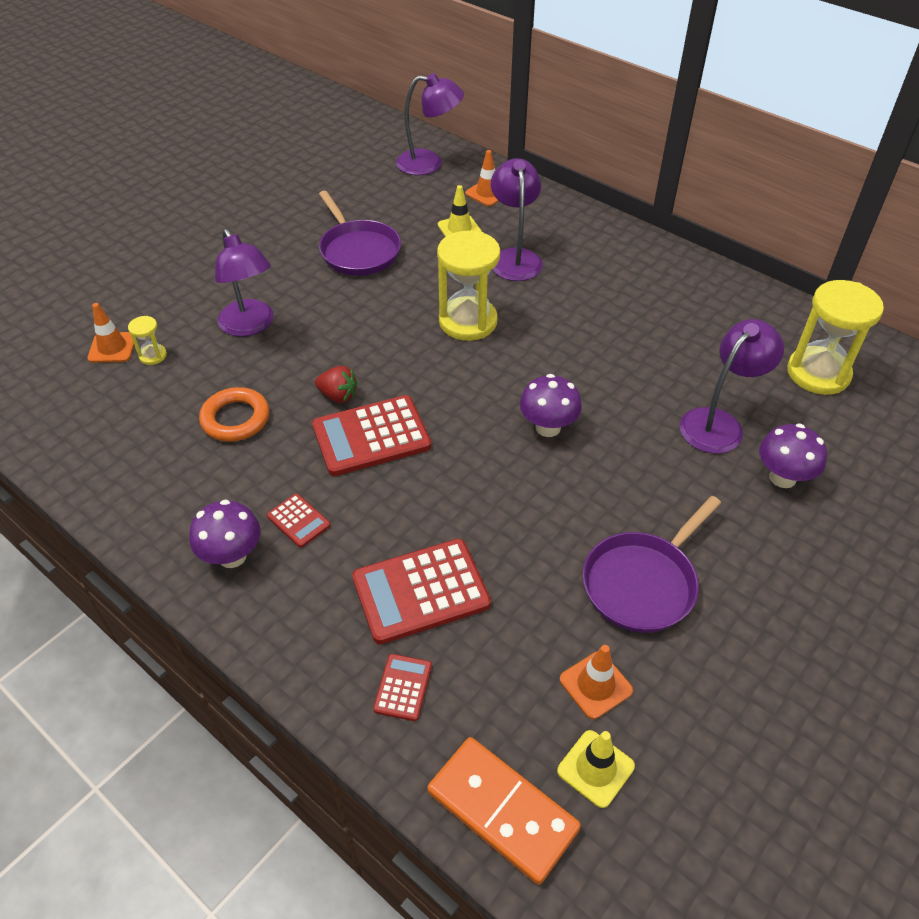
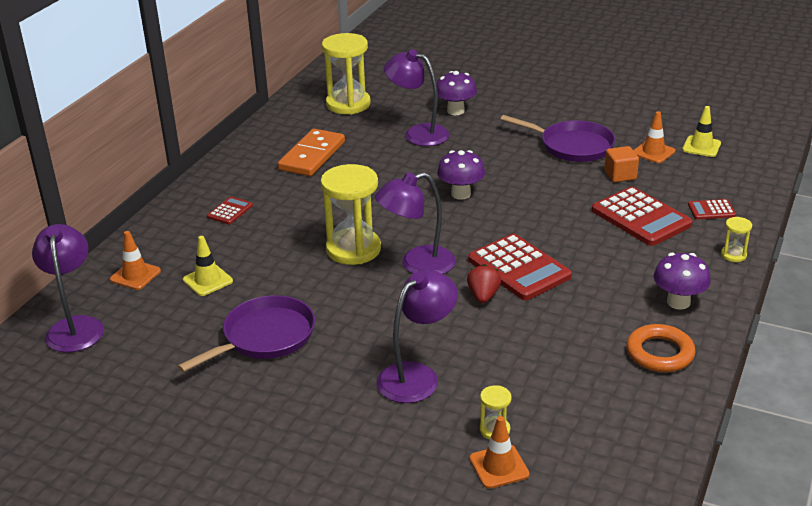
camera: 105 degrees left, 15 degrees down
(235, 419) = (545, 345): orange ring -> orange ring (660, 353)
(287, 660) = (733, 255): none -> yellow hourglass
(298, 521) = (624, 281): red calculator -> red calculator (230, 211)
(502, 811) = (749, 168): orange domino -> orange domino (312, 156)
(514, 258) = (248, 241): purple lamp -> purple lamp (417, 264)
(539, 611) = (620, 175): none -> orange cube

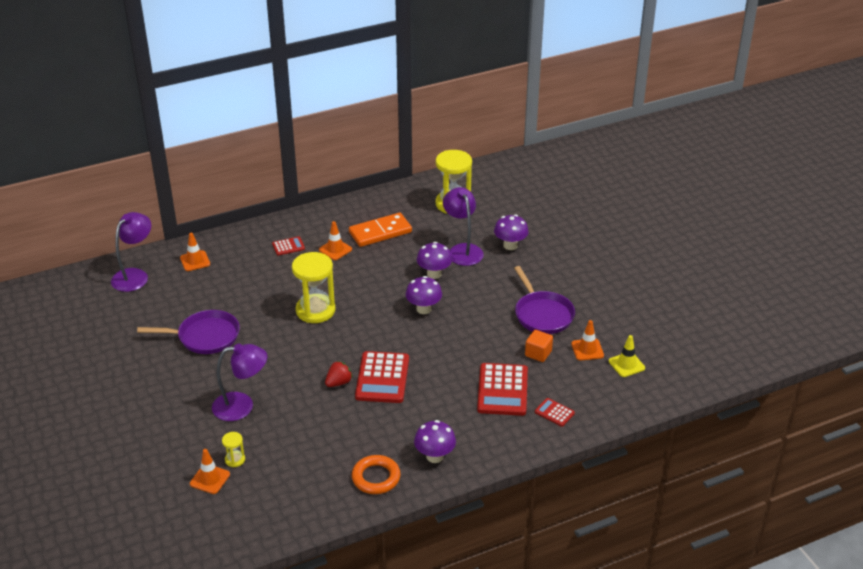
camera: 40 degrees right, 5 degrees up
(207, 280) = (222, 285): yellow traffic cone -> none
(288, 190) = (335, 249): none -> orange traffic cone
(417, 264) = (334, 341): purple lamp -> none
(423, 163) = (434, 274): none -> purple mushroom
(733, 255) = (516, 450): yellow hourglass -> none

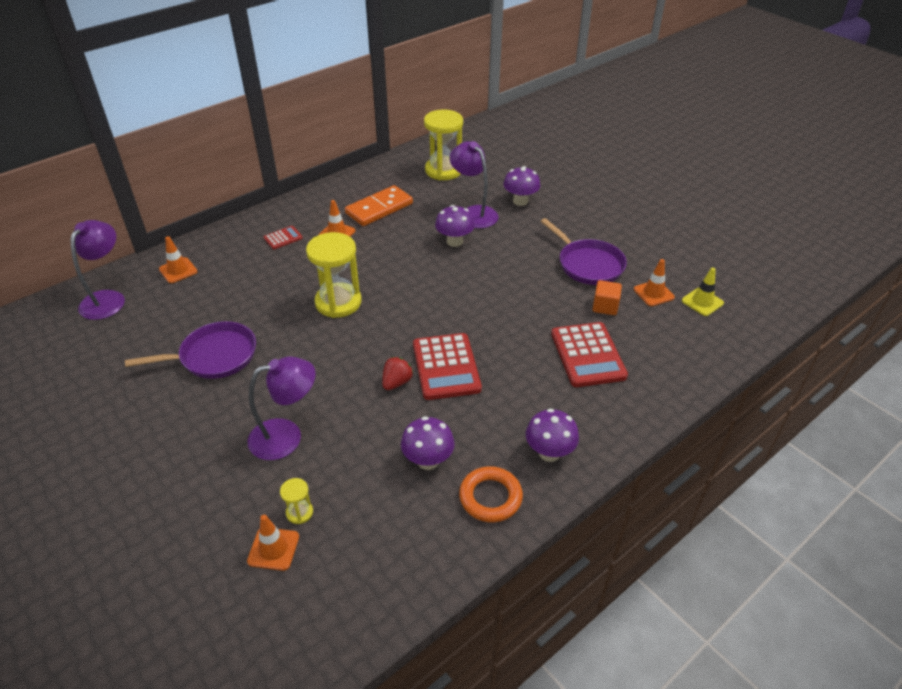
camera: 15 degrees left, 5 degrees up
(423, 309) = (459, 280): purple mushroom -> purple mushroom (428, 460)
(554, 412) = (657, 370): red calculator -> none

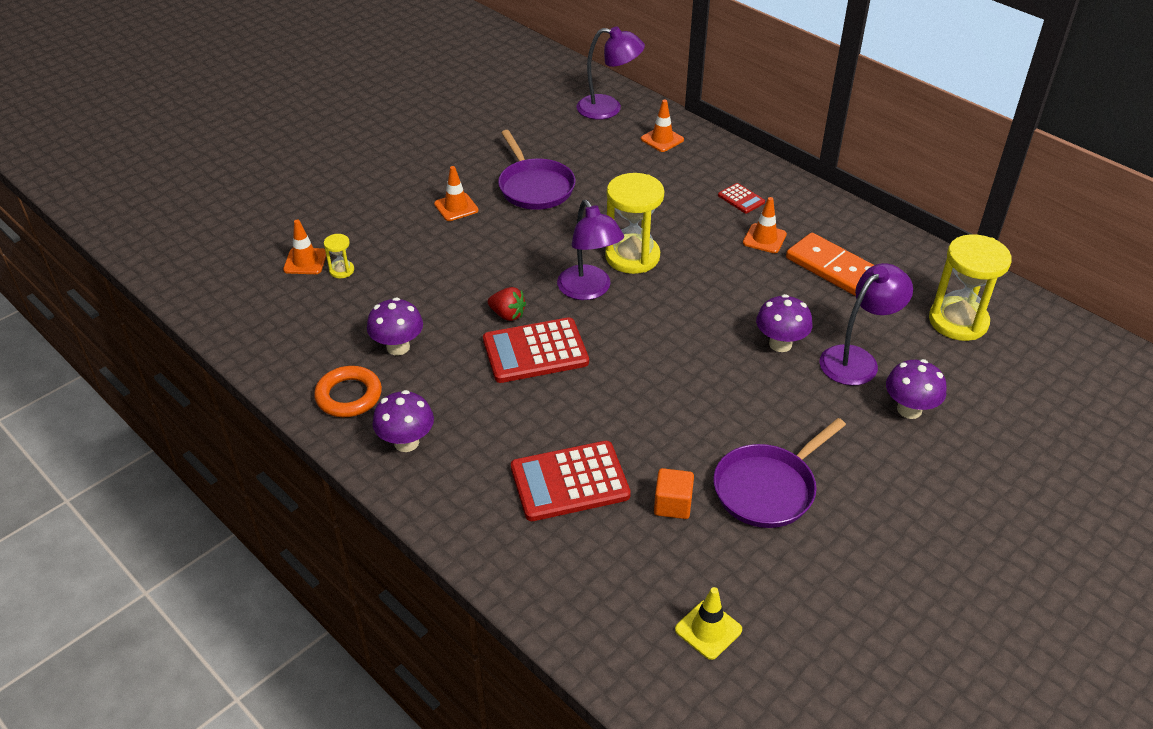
camera: 85 degrees right, 0 degrees up
(286, 436) = (431, 249): purple lamp -> purple lamp (589, 290)
(653, 293) = (716, 566): orange traffic cone -> orange traffic cone (456, 207)

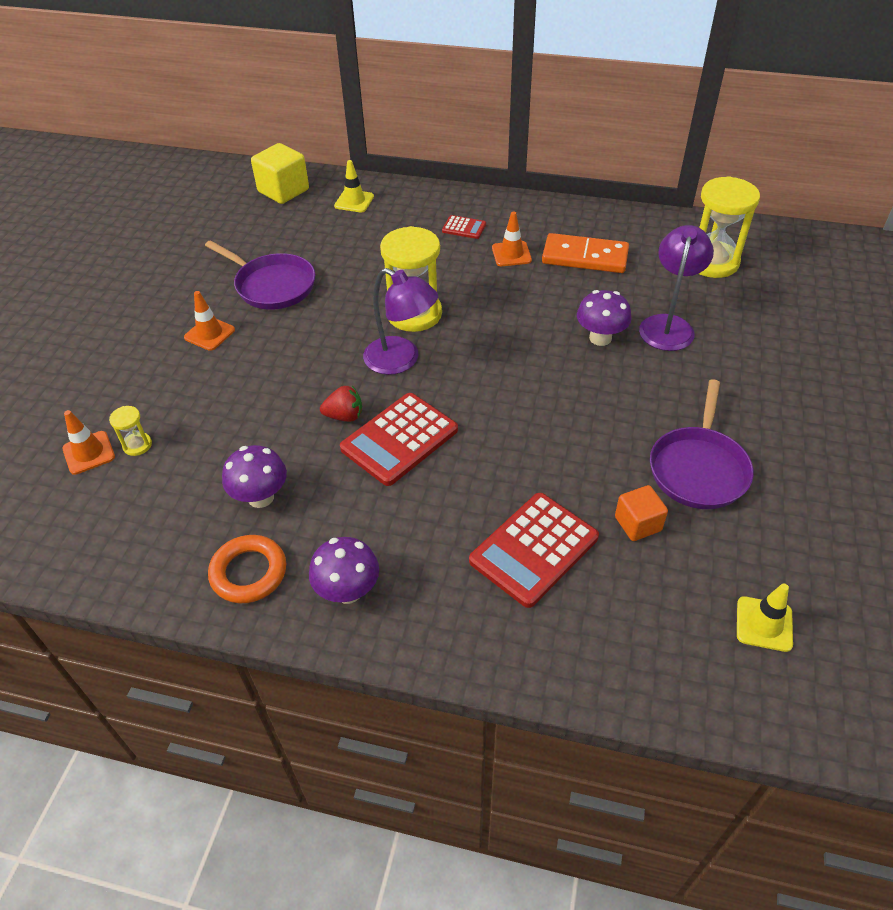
camera: 30 degrees left, 5 degrees up
(608, 108) = (283, 191): purple lamp -> yellow cube
(662, 139) = (354, 201): orange traffic cone -> yellow traffic cone
(909, 409) = (741, 349): purple mushroom -> none

